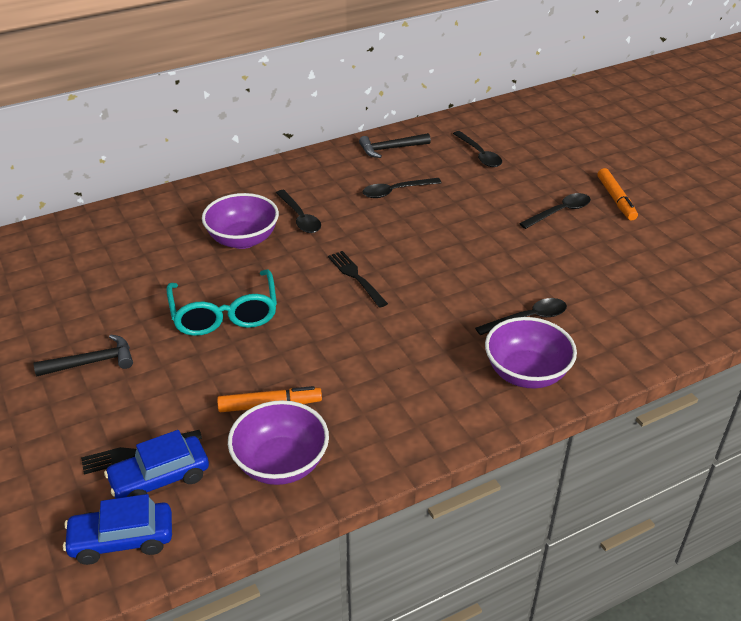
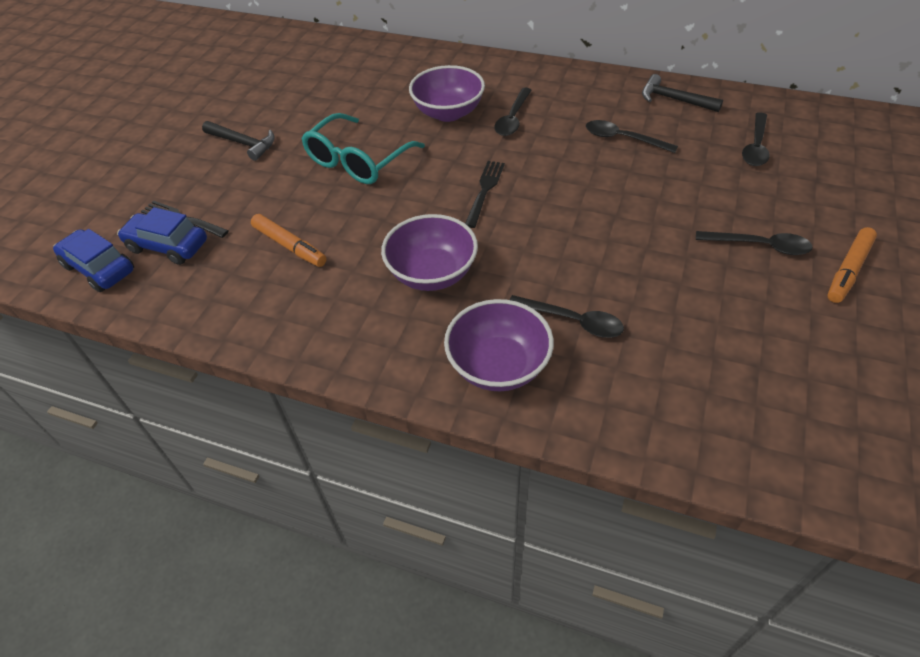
camera: 50 degrees right, 10 degrees up
(281, 463) = (236, 292): purple bowl -> purple bowl (432, 273)

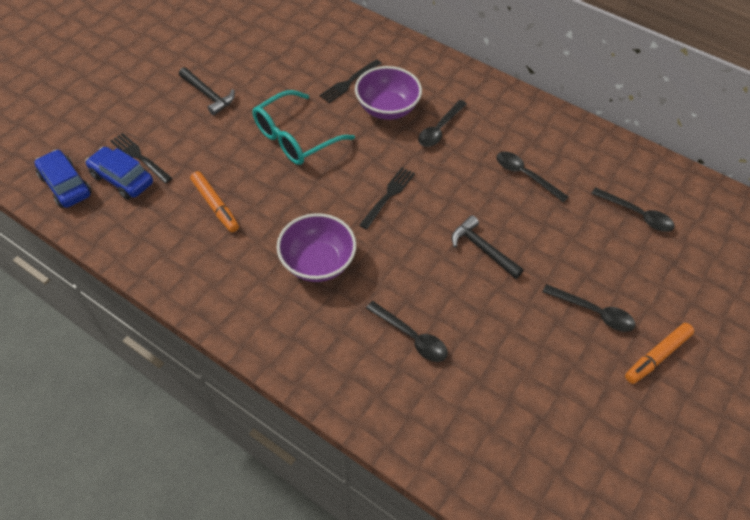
camera: 10 degrees right, 5 degrees up
(397, 99) = (349, 82): none -> black fork
(498, 366) = (339, 359): purple bowl -> none
(674, 99) = (588, 146): black hammer -> black hammer (482, 249)
(755, 146) = (637, 214): black spoon -> black spoon turned 90 degrees counterclockwise

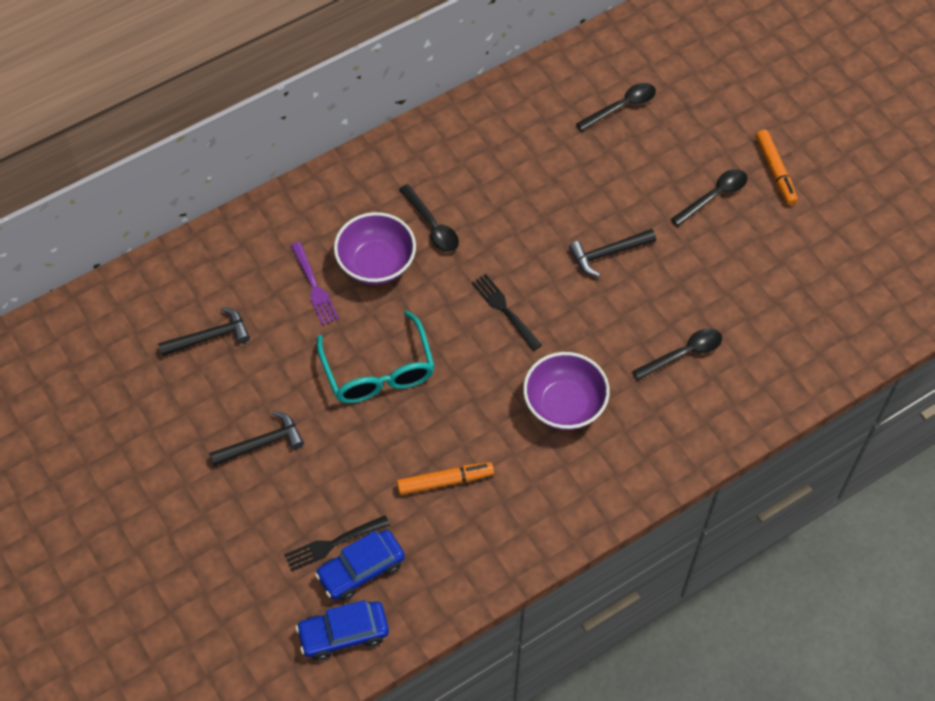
camera: 65 degrees left, 5 degrees up
(281, 45) = (210, 337): none -> black hammer
(349, 82) = (314, 287): black fork -> purple fork
(525, 175) = (532, 176): black spoon -> none

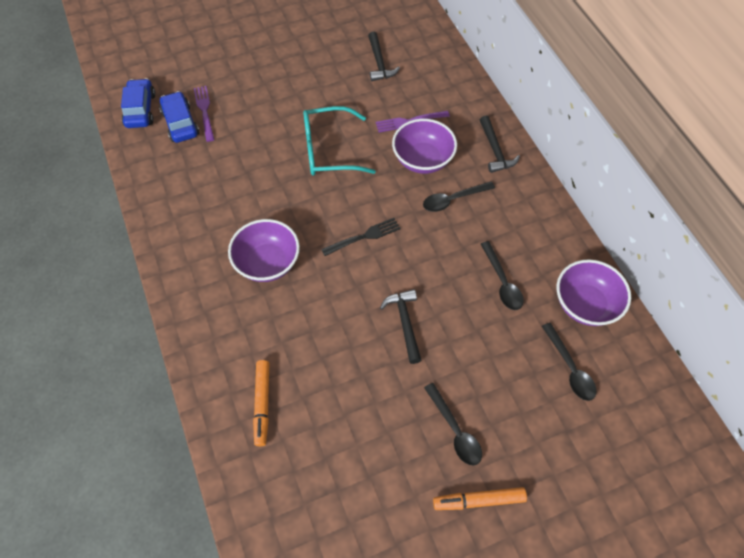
camera: 100 degrees right, 0 degrees up
(262, 443) = (290, 82): black hammer -> black hammer (495, 150)
(332, 544) = (204, 111): black fork -> purple fork
(445, 481) = (228, 177): orange marker -> orange marker (262, 404)
(545, 96) = (585, 304): none -> purple bowl
(683, 354) = (290, 363): black spoon -> black spoon (502, 282)

